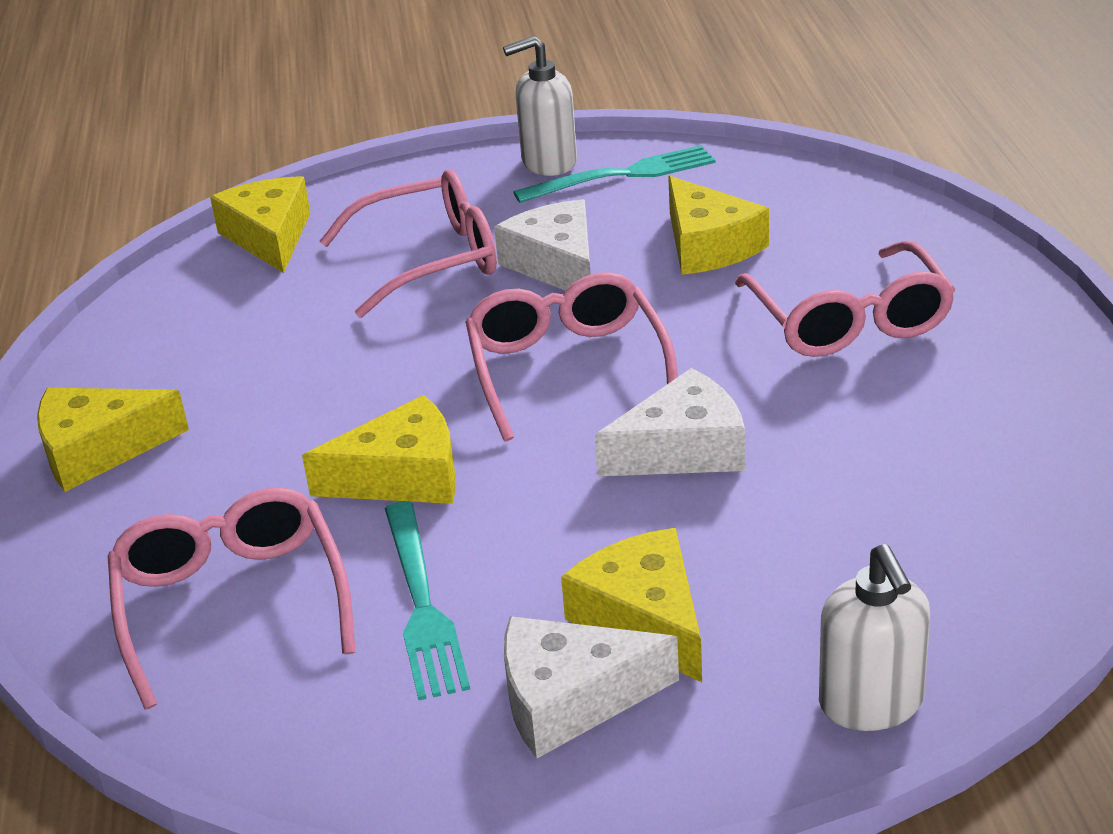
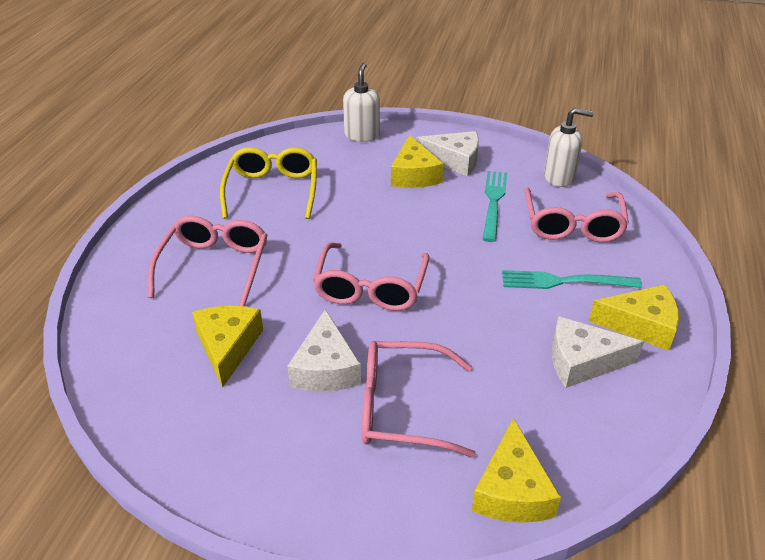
camera: 160 degrees left, 5 degrees up
(402, 476) = (481, 257): yellow cheese -> none
(548, 162) = (254, 491): white soap dispenser -> white soap dispenser (559, 177)
(623, 175) = (216, 445): turquoise fork -> turquoise fork (564, 281)
(683, 449) = (350, 229): white cheese -> white cheese (582, 362)
(914, 474) = (272, 190): none -> yellow glasses

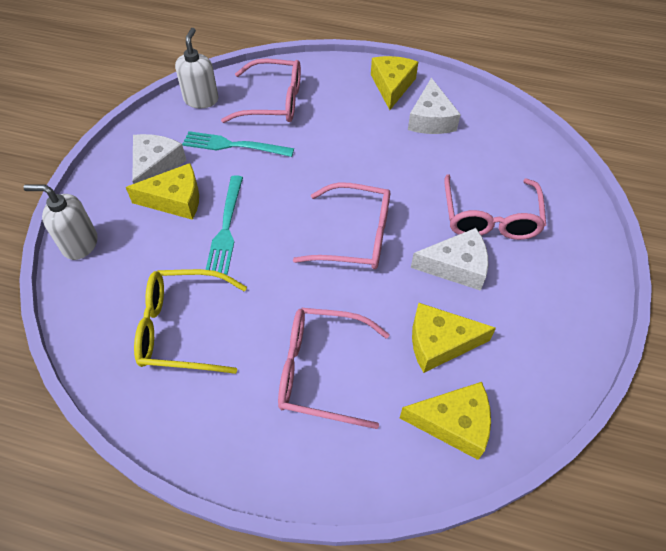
camera: 90 degrees left, 15 degrees up
(512, 490) = (547, 166): yellow cheese -> yellow cheese (453, 423)
(564, 281) = (345, 116): turquoise fork -> turquoise fork (226, 228)

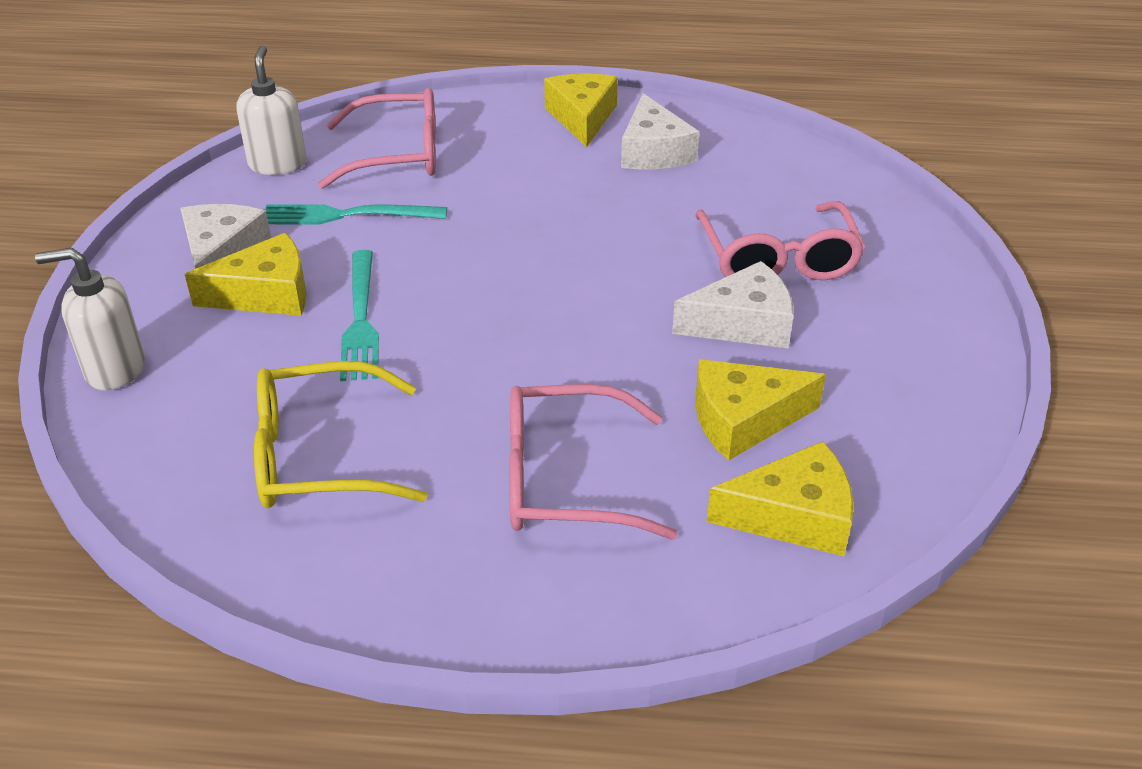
camera: 10 degrees left, 15 degrees down
(355, 236) = (573, 306): pink glasses -> none

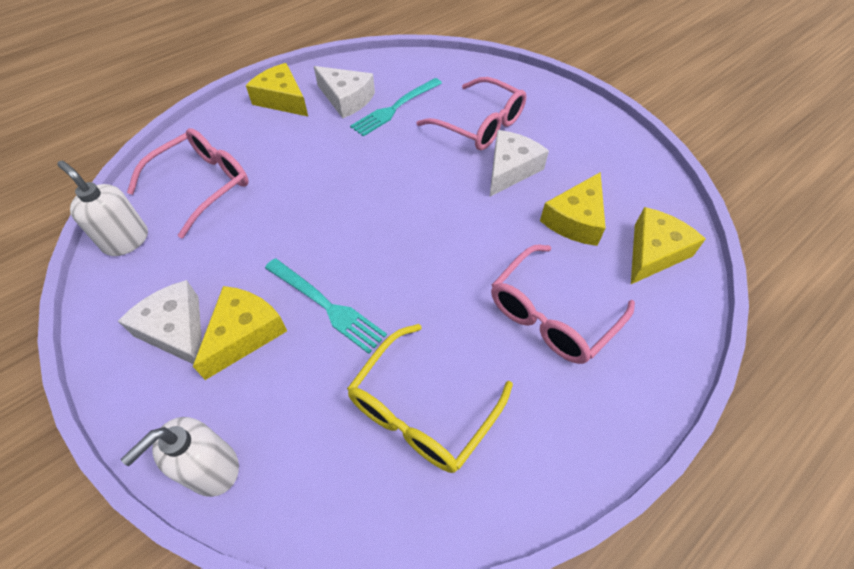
camera: 45 degrees left, 15 degrees up
(346, 215) = (224, 245): turquoise fork -> turquoise fork (395, 108)

